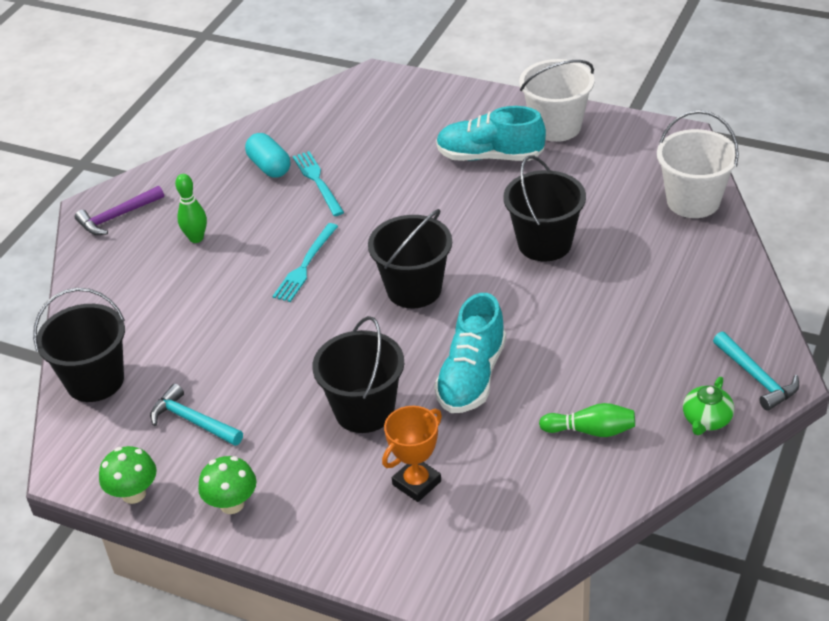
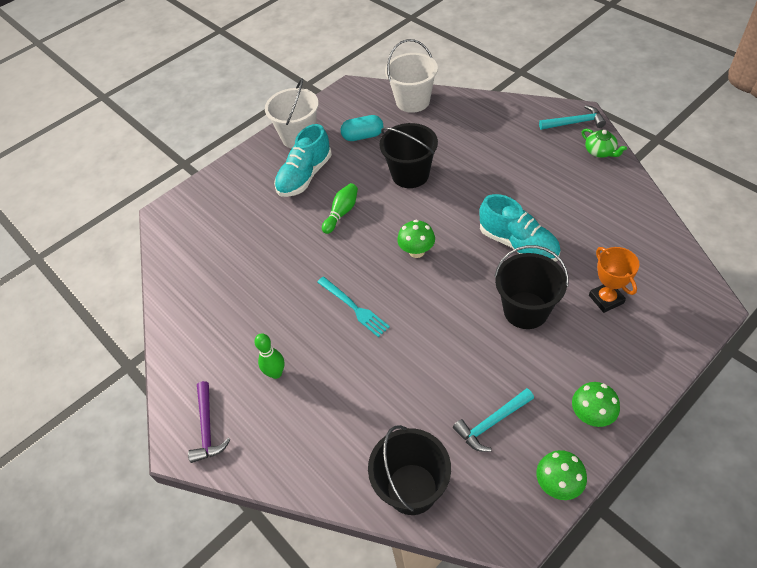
camera: 65 degrees left, 10 degrees up
(269, 167) = (222, 303): turquoise capsule -> turquoise capsule (363, 136)
(318, 181) = (262, 277): turquoise fork -> none
(414, 289) = (417, 251): black bucket -> green mushroom
(591, 430) = (590, 202): green bowling pin -> green bowling pin (341, 213)

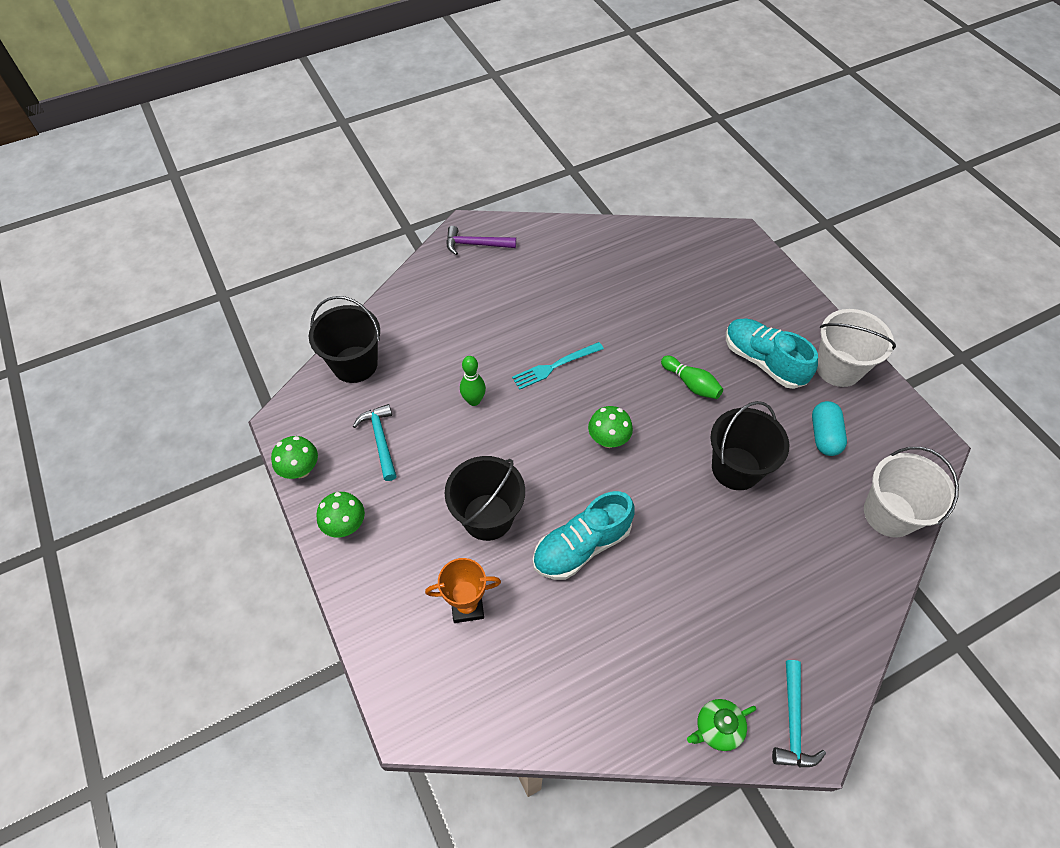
camera: 100 degrees right, 5 degrees up
(276, 373) = (507, 295): green bowling pin -> green bowling pin (474, 400)

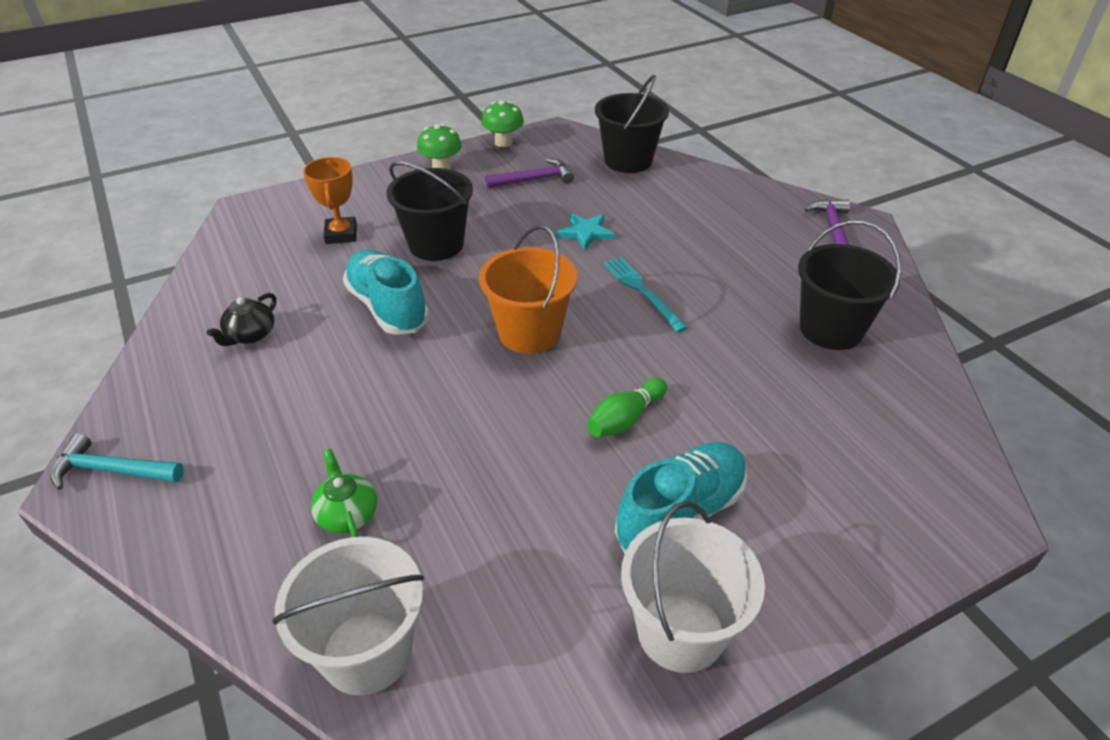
camera: 90 degrees right, 15 degrees down
(380, 440) = (534, 180): turquoise hammer -> purple hammer
(474, 400) = (585, 233): green bowling pin -> turquoise star
(608, 440) = (529, 333): green mushroom -> orange bucket
(625, 656) = (250, 335): none -> black teapot
(717, 728) = (141, 401): green teapot -> green teapot (347, 514)
(736, 468) = (476, 455): black bucket -> black bucket (831, 329)
(824, 435) = (529, 580): turquoise capsule -> none

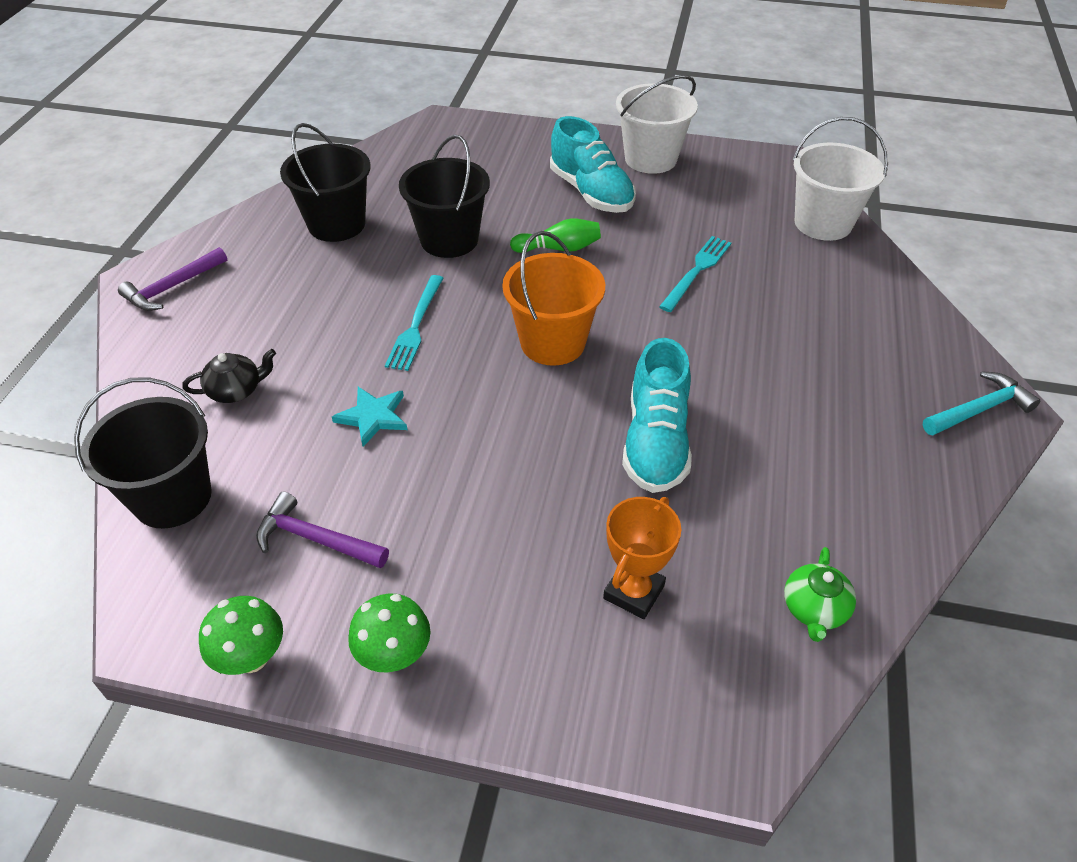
camera: 140 degrees left, 5 degrees up
(112, 470) = (979, 409): turquoise hammer -> turquoise hammer turned 75 degrees counterclockwise
(250, 335) = (815, 488): black teapot -> black teapot (236, 390)
(347, 514) = (799, 289): green teapot -> green teapot (814, 609)
(436, 244) = (537, 499): black bucket -> black bucket (449, 240)
(470, 473) = (697, 271): none -> turquoise fork
(680, 514) = (591, 192): turquoise shoe -> turquoise shoe turned 120 degrees counterclockwise

